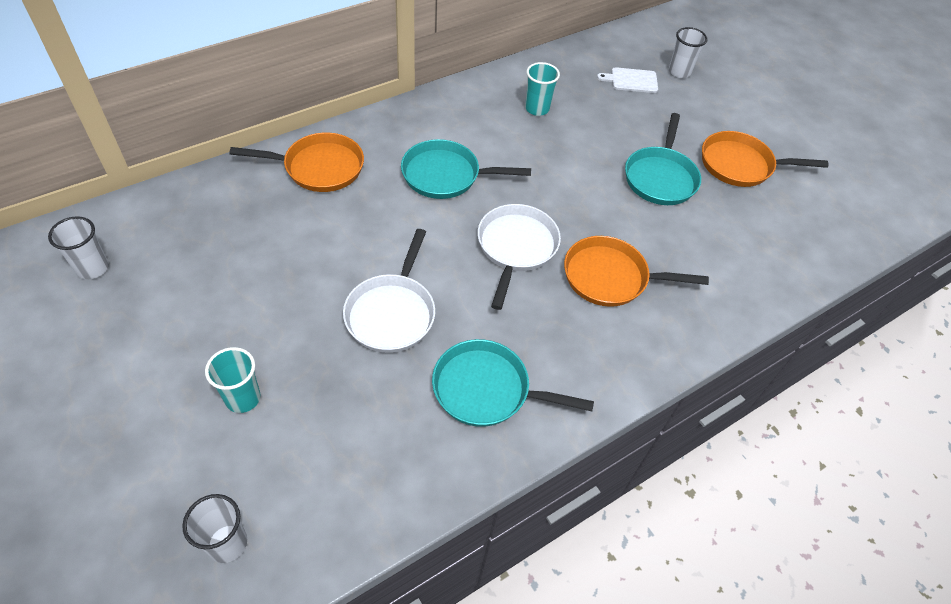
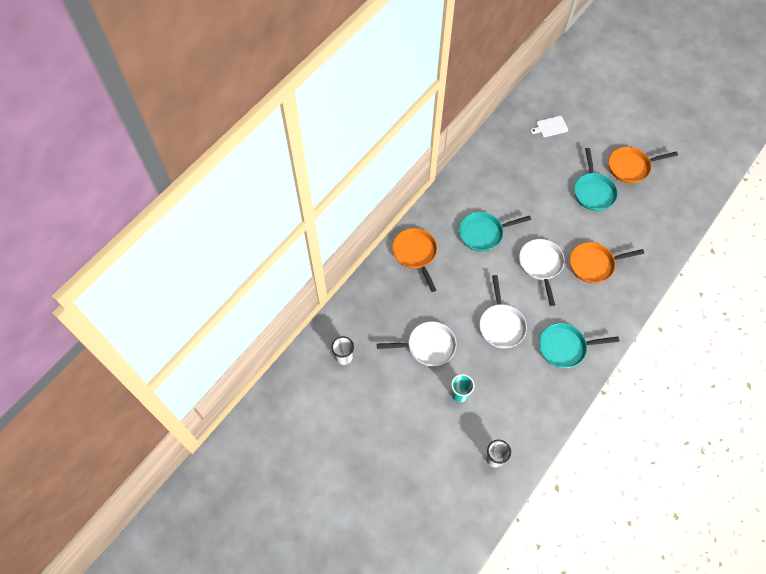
camera: 15 degrees left, 10 degrees up
(243, 301) = (428, 346): none -> white pan
(318, 167) = (415, 254): orange pan -> orange pan turned 90 degrees counterclockwise
(537, 109) = (508, 168): turquoise cup -> none
(679, 72) = (574, 110): white cup -> none

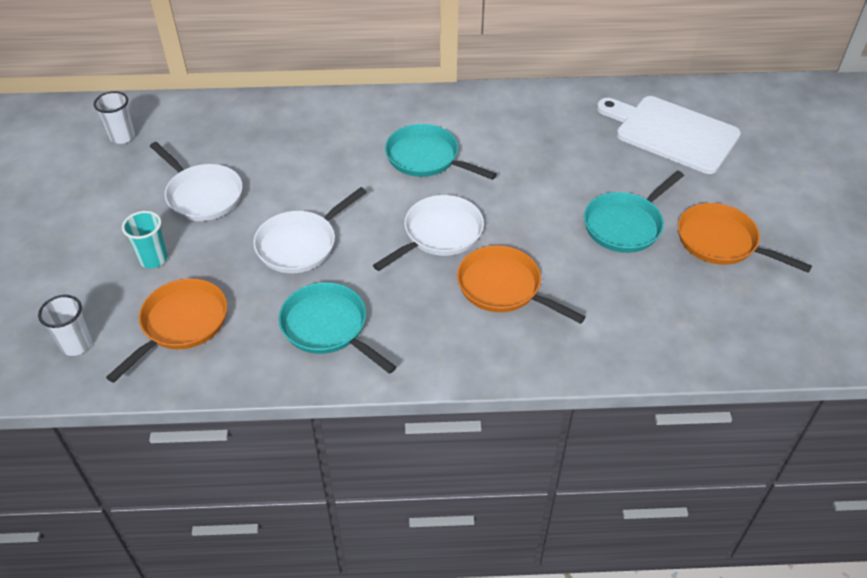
camera: 50 degrees right, 15 degrees down
(415, 254) = (329, 119): orange pan -> orange pan (181, 324)
(550, 127) = (672, 133): white cutting board -> white cutting board, size x2.21

